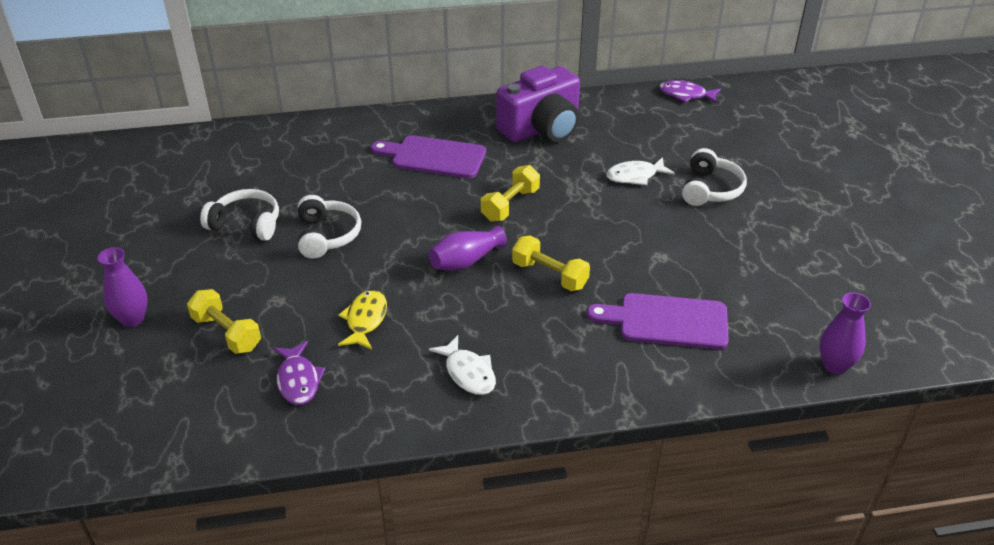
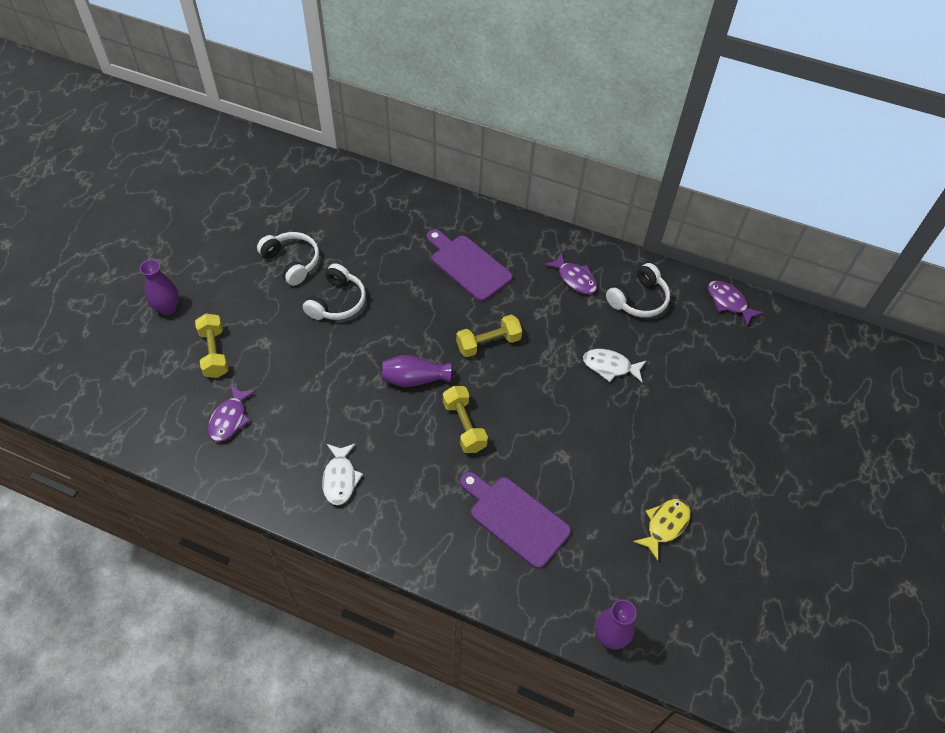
camera: 30 degrees right, 15 degrees up
(365, 320) = (307, 393): yellow fish -> yellow fish (665, 525)
(542, 129) = (574, 279): purple camera -> purple fish
(710, 189) = (661, 413): white headphones -> white headphones (638, 299)

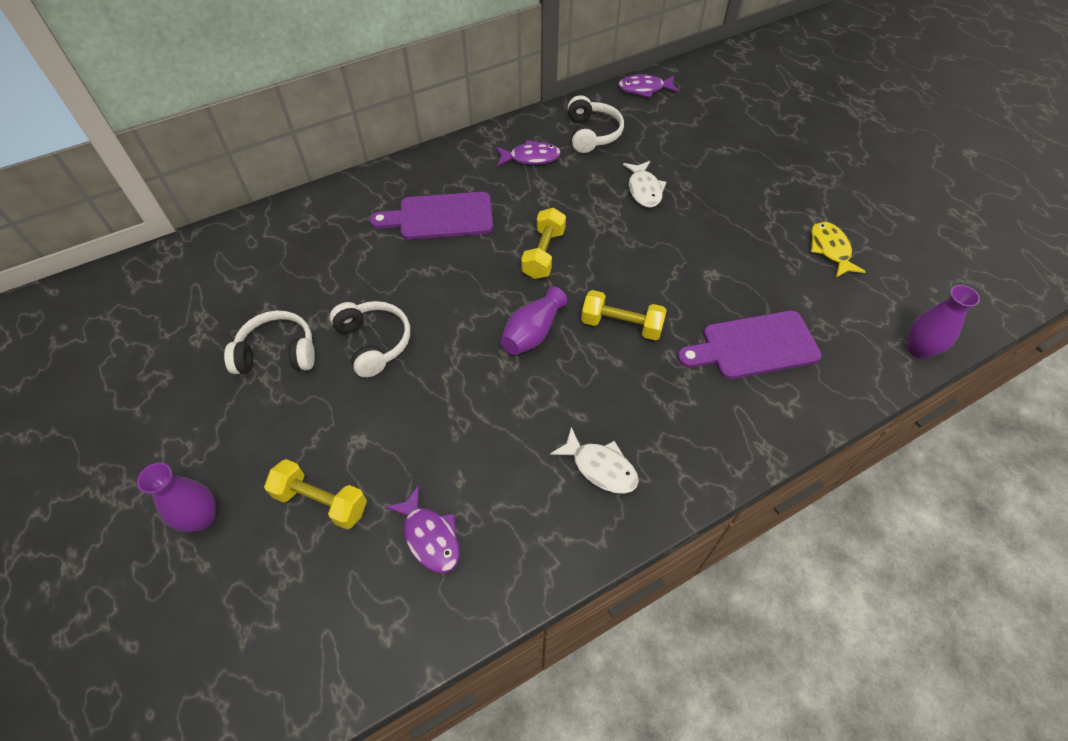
camera: 50 degrees left, 0 degrees up
(610, 366) = (644, 190): white fish -> white fish turned 60 degrees counterclockwise

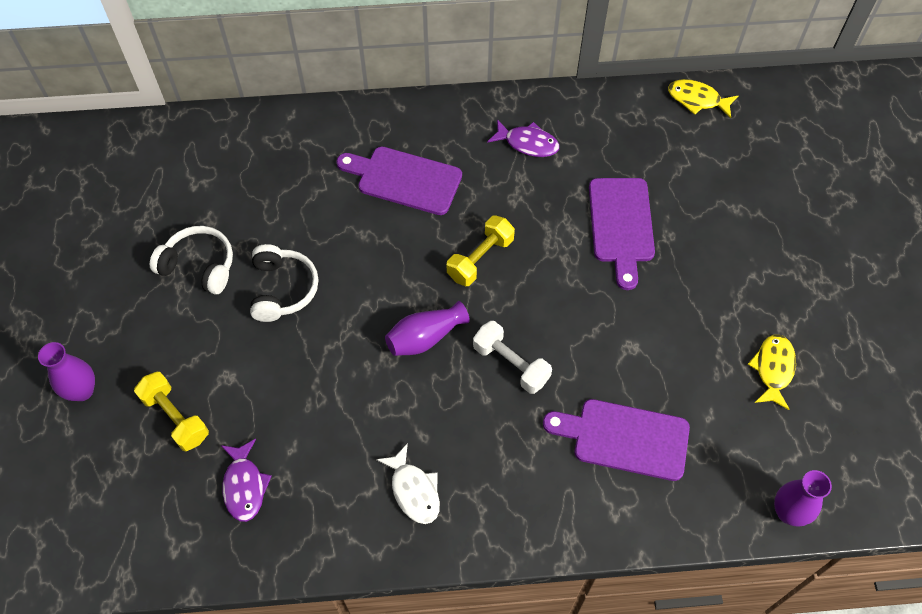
camera: 25 degrees right, 5 degrees up
(592, 134) = (607, 137): white headphones -> none
(621, 325) = (511, 364): yellow dumbbell -> white dumbbell
(644, 89) = (697, 100): purple fish -> yellow fish
(644, 190) = (621, 225): white fish -> purple cutting board

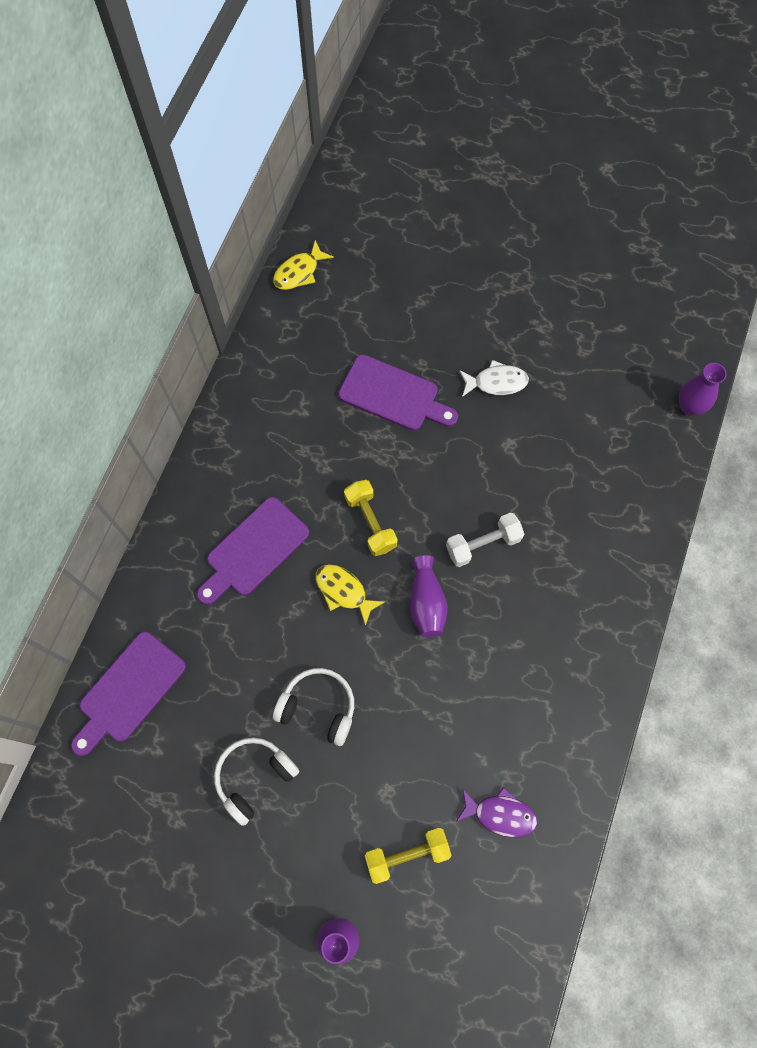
camera: 65 degrees left, 10 degrees up
(414, 490) = (562, 672): white fish -> white fish (496, 382)
(527, 143) = (271, 428): purple fish -> none
(624, 438) = (585, 489): purple cutting board -> purple cutting board (129, 691)
(773, 369) = (574, 354): yellow fish -> yellow fish (344, 591)

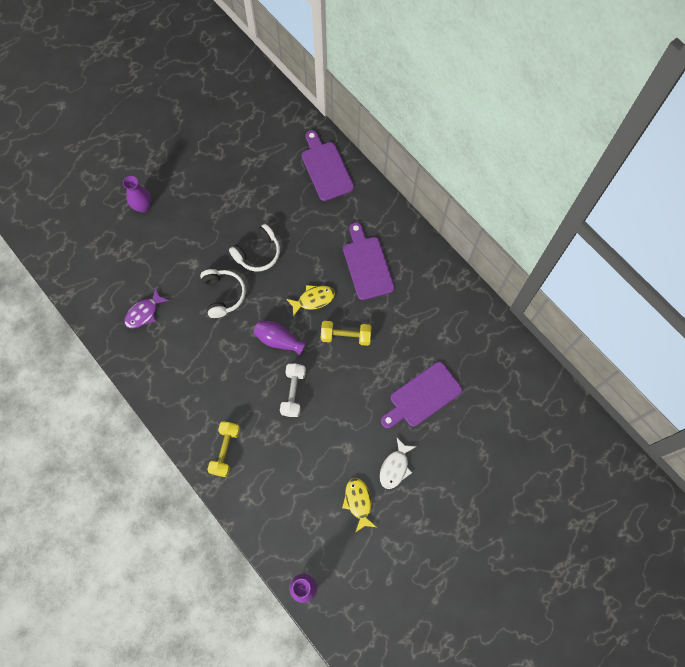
camera: 120 degrees right, 0 degrees up
(254, 777) = (243, 205): white headphones -> white headphones (223, 295)
(299, 272) = (547, 386): yellow fish -> yellow fish (358, 502)
(407, 854) = (157, 257): yellow dumbbell -> yellow dumbbell (225, 451)

